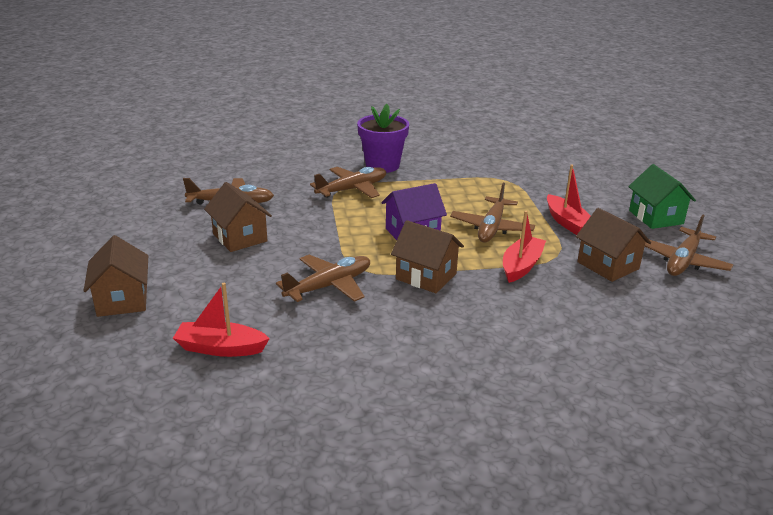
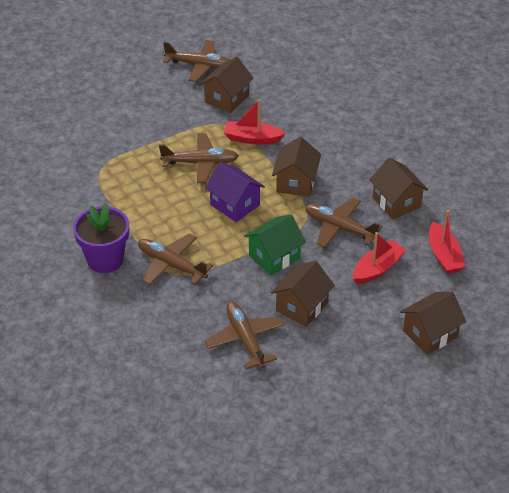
camera: 110 degrees left, 15 degrees up
(342, 339) = (396, 202): none -> brown house
(567, 222) = (168, 124): red boat -> red boat (377, 269)
(656, 217) = (134, 80): green house -> green house (274, 256)

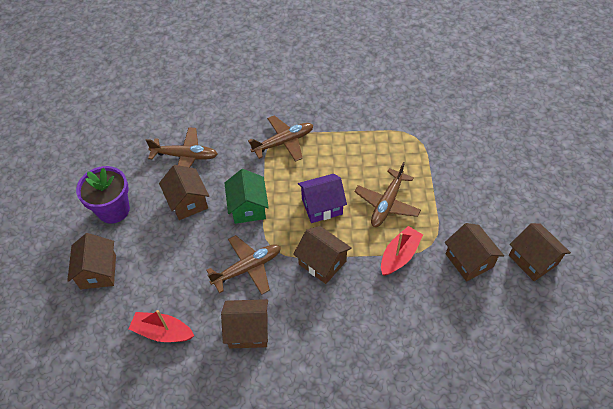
camera: 120 degrees right, 10 degrees up
(105, 259) = (314, 108): purple flower pot -> purple flower pot (113, 210)
(200, 66) = (533, 260): brown plane -> brown house
(377, 269) = (186, 272): red boat -> none

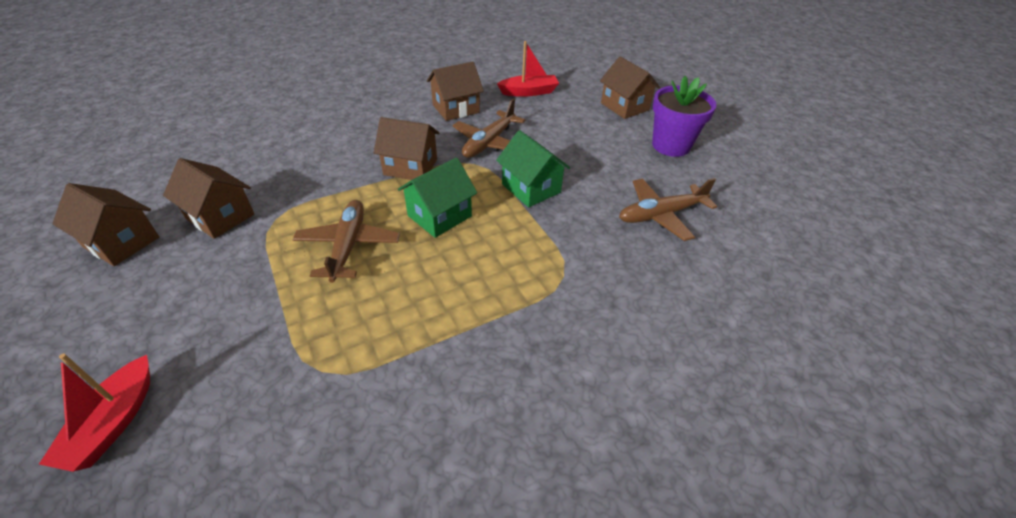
camera: 150 degrees right, 10 degrees down
(188, 202) = (604, 173): brown house -> none
(283, 142) = (547, 277): brown plane -> none
(322, 206) = (439, 216): purple house -> green house
(399, 255) = (317, 197): red boat -> red boat (114, 422)

